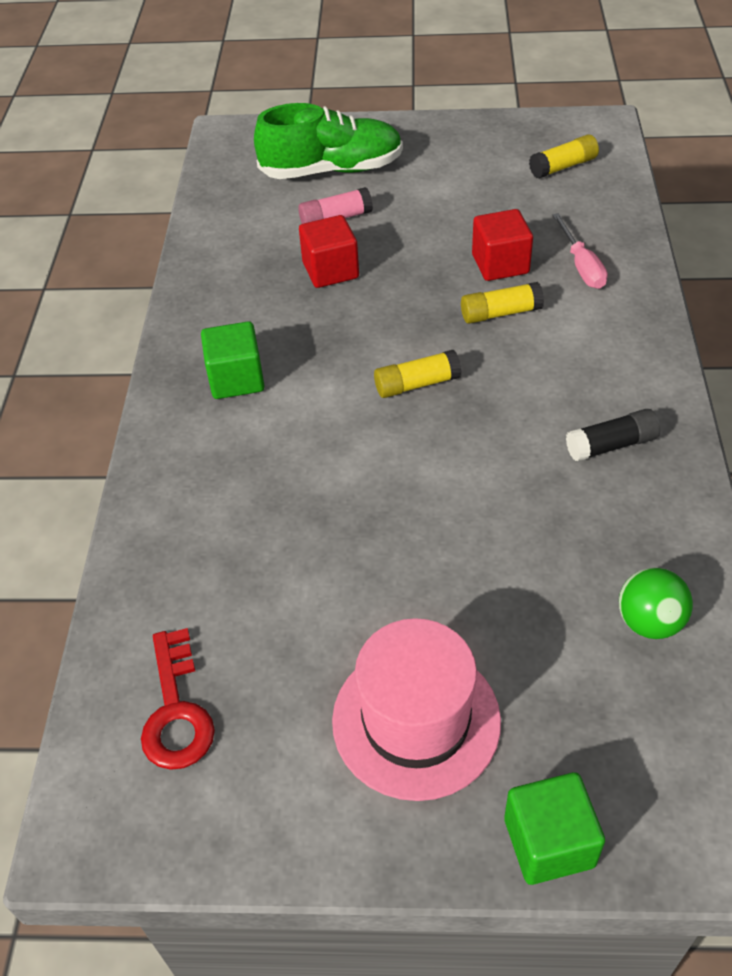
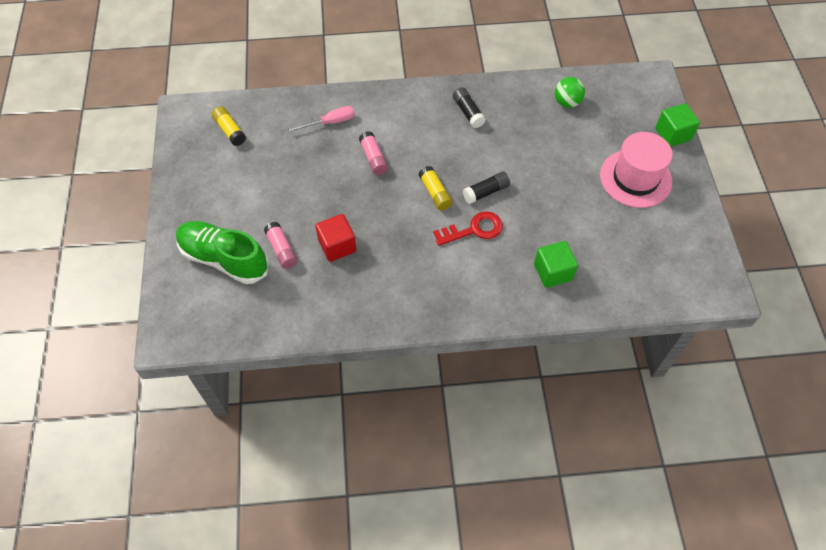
camera: 100 degrees left, 10 degrees up
(176, 711) = (657, 268): red key -> red key (474, 229)
(236, 379) = (440, 282): green cube -> green cube (553, 272)
(332, 170) = (224, 259): green shoe -> green shoe turned 45 degrees counterclockwise
(410, 453) = (486, 192): none -> black glue stick
(500, 264) = (329, 159): red cube -> none
(500, 313) = (373, 158): yellow glue stick -> pink glue stick

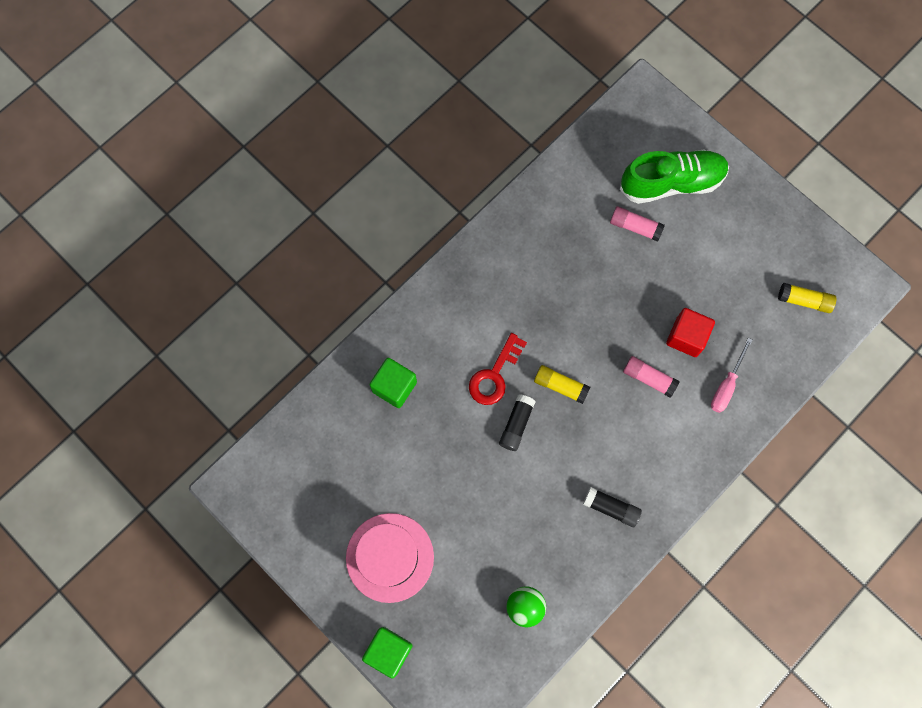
camera: 140 degrees right, 15 degrees up
(337, 246) = (594, 266): red cube -> red cube (686, 337)

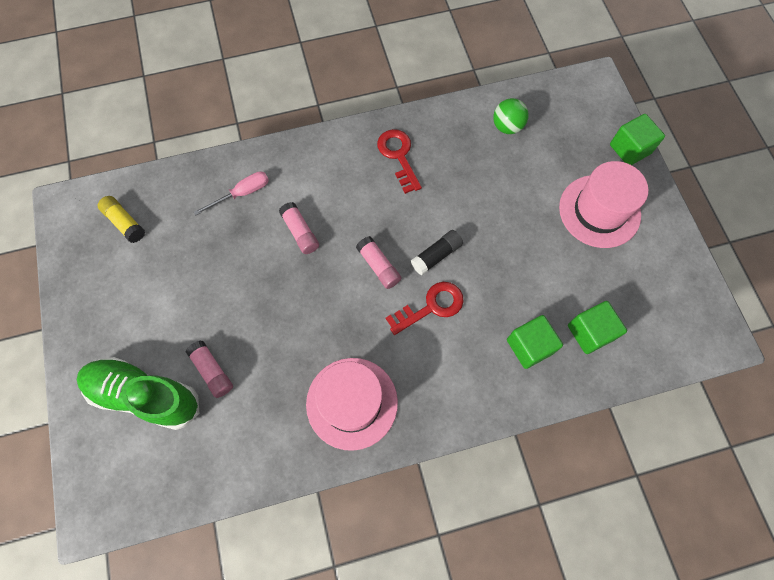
camera: 150 degrees left, 5 degrees down
(348, 428) = (590, 332): none -> green cube
(512, 263) = (352, 403): none -> pink hat
(560, 386) = (378, 266): yellow glue stick -> pink glue stick
(611, 508) = (398, 156): black glue stick -> red key
(686, 337) = (244, 247): red cube -> none

